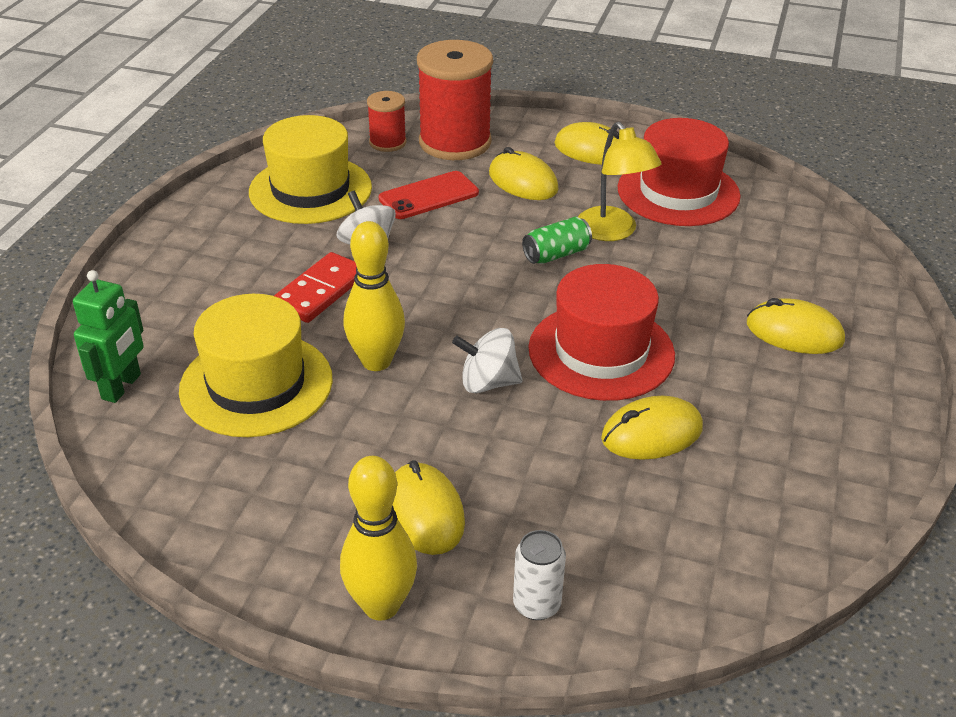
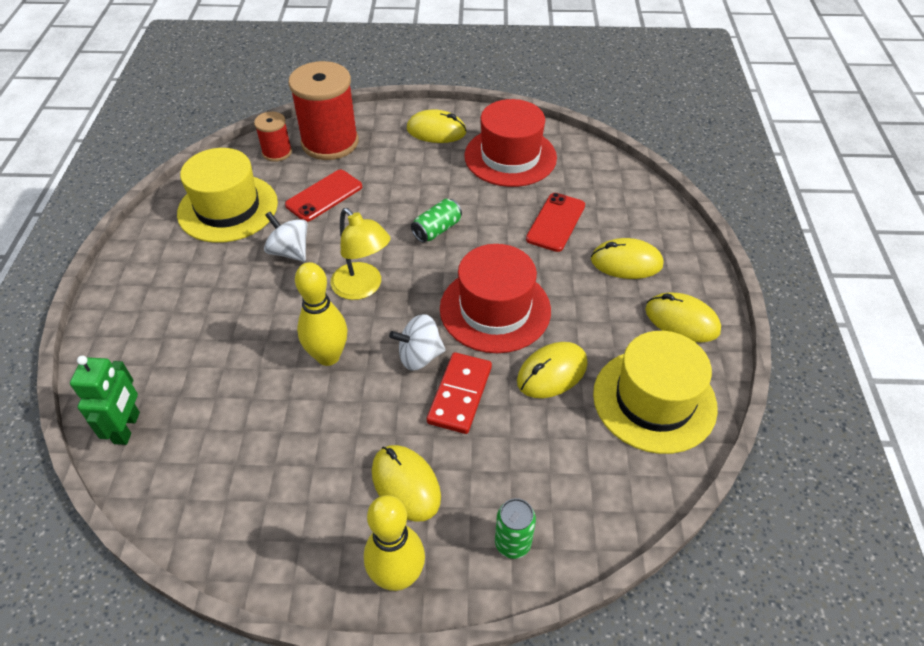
camera: 15 degrees left, 10 degrees up
(256, 384) = (239, 399): yellow hat -> yellow hat (654, 400)
(320, 291) = (264, 301): red domino -> red domino (460, 395)
(523, 181) = (393, 169): yellow mouse -> yellow mouse (682, 320)
(537, 604) = (512, 543): white can -> green can
(612, 232) = (473, 201): yellow lamp -> yellow lamp (363, 288)
(714, 272) = (555, 222): none -> red phone

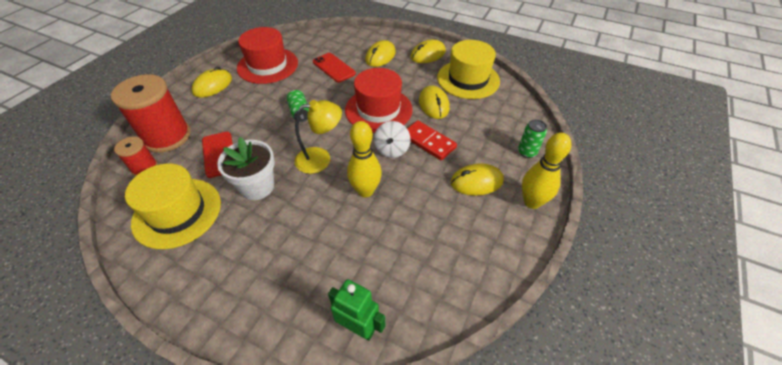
camera: 65 degrees left, 0 degrees up
(289, 251) = (257, 187): white spinning top -> white flower pot

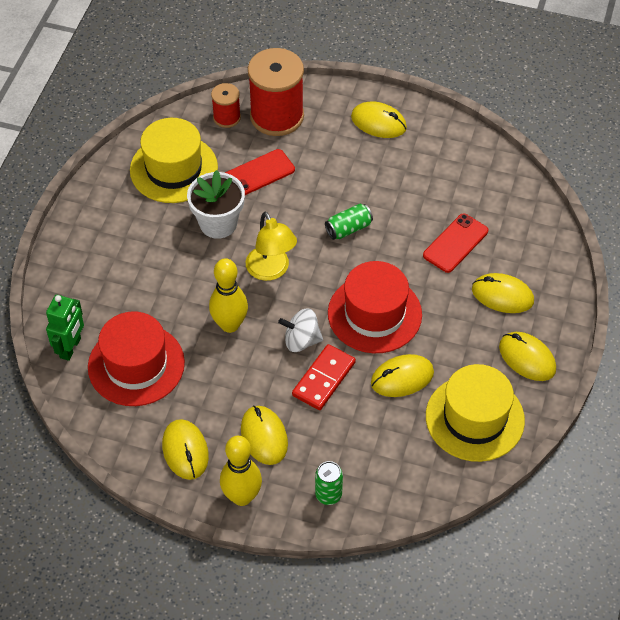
camera: 80 degrees right, 5 degrees up
(267, 65) = (438, 166): red hat -> red hat (136, 365)
(488, 236) = (185, 451): none -> yellow mouse

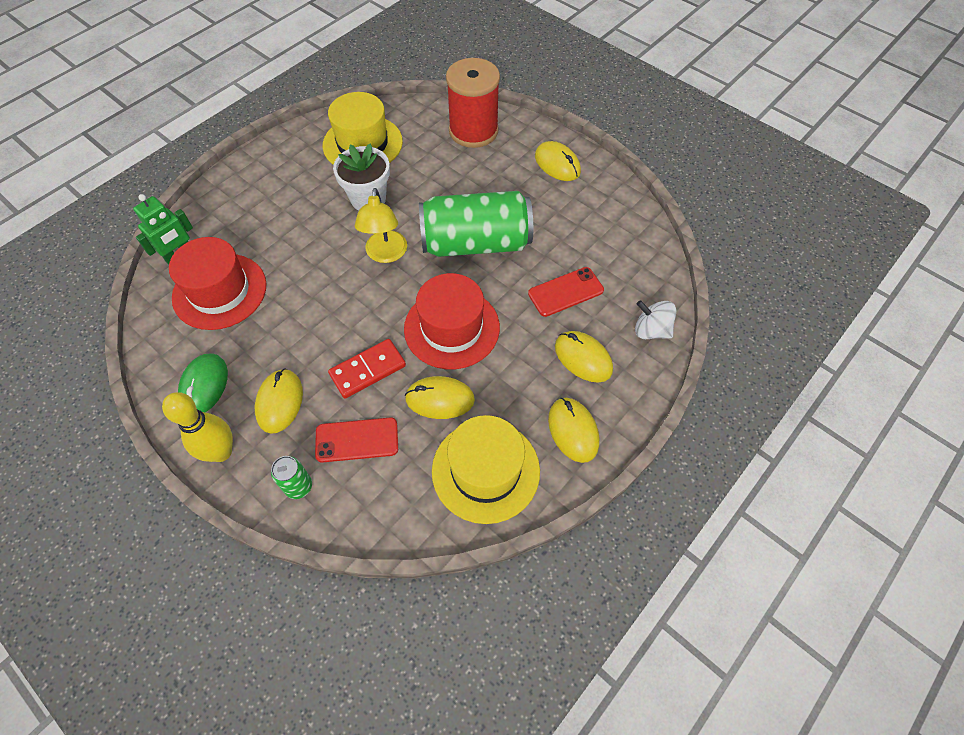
camera: 25 degrees right, 5 degrees up
(185, 451) = (204, 385): yellow mouse -> green mouse
(227, 117) = (432, 118): red spool -> none
(230, 324) = (319, 287): yellow bowling pin -> none
(259, 173) = (429, 170): red phone -> red phone (357, 440)
(301, 340) = (371, 326): white spinning top -> white spinning top (651, 330)
(348, 228) = (476, 243): green can -> green can, size x2.44

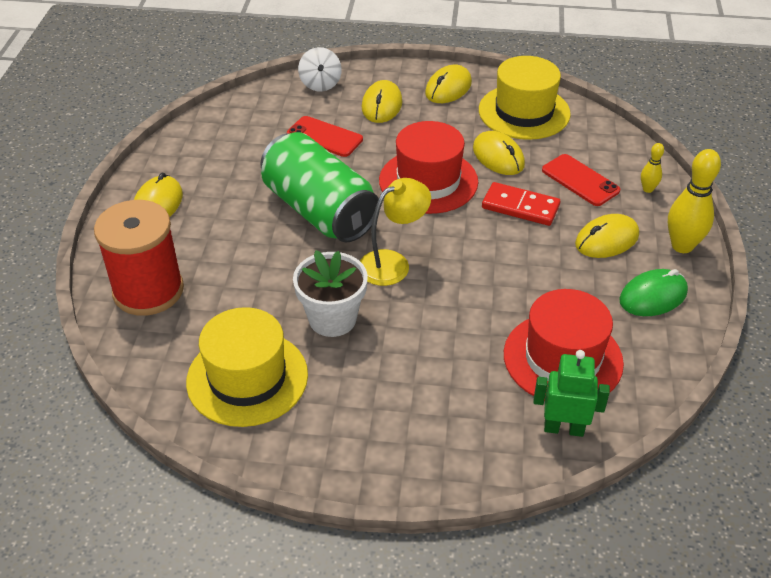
camera: 125 degrees left, 15 degrees down
(298, 486) = (647, 189): green can -> yellow bowling pin

